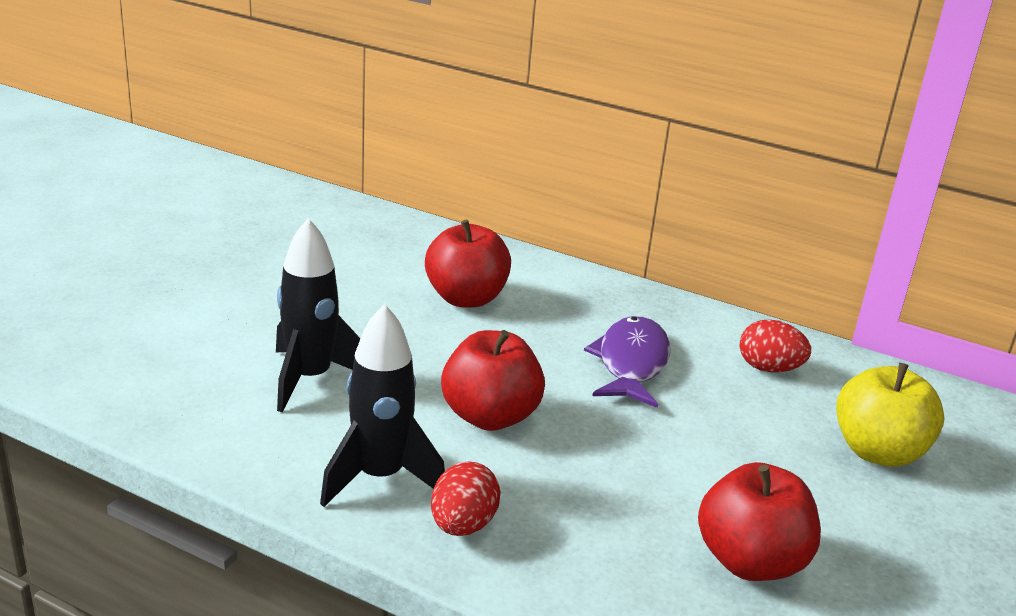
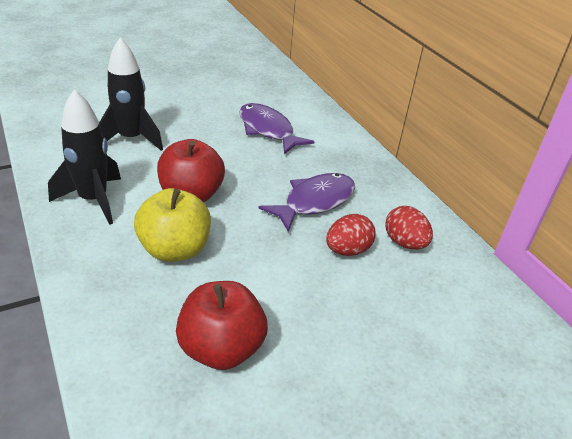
camera: 35 degrees right, 10 degrees up
(462, 525) = (96, 243): red egg -> red egg (347, 250)
(466, 298) = (268, 130): red apple -> purple fish
(877, 452) = (410, 330): yellow apple -> yellow apple (175, 249)

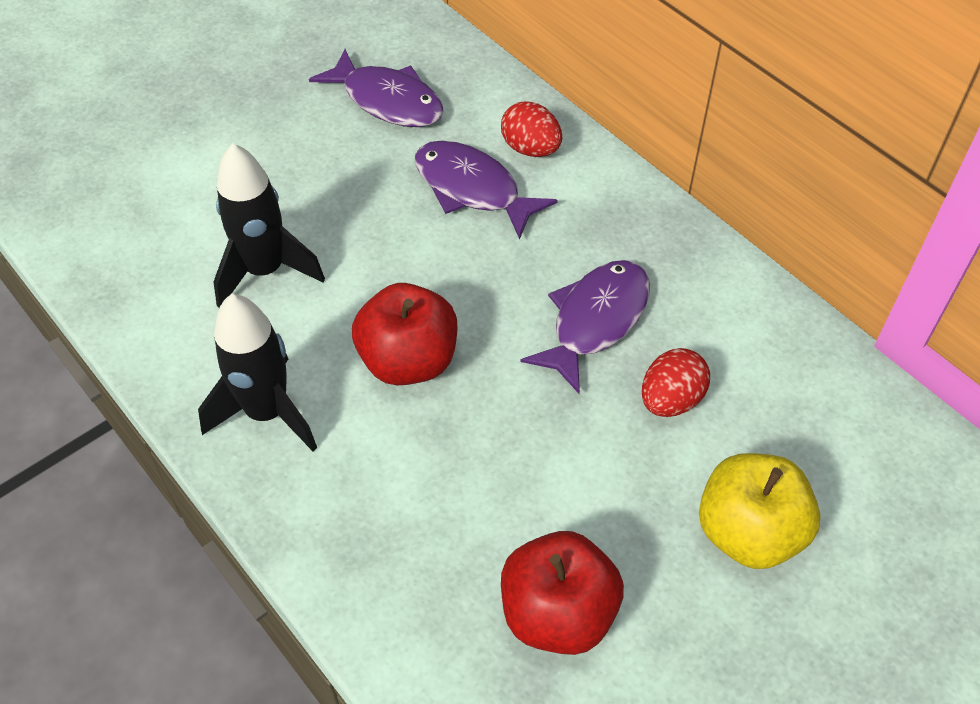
camera: 10 degrees left, 15 degrees up
(175, 249) = (428, 469): yellow apple -> yellow apple (748, 532)
(238, 87) = (388, 101): none -> purple fish
(404, 243) = (746, 363): red egg -> red egg (530, 149)

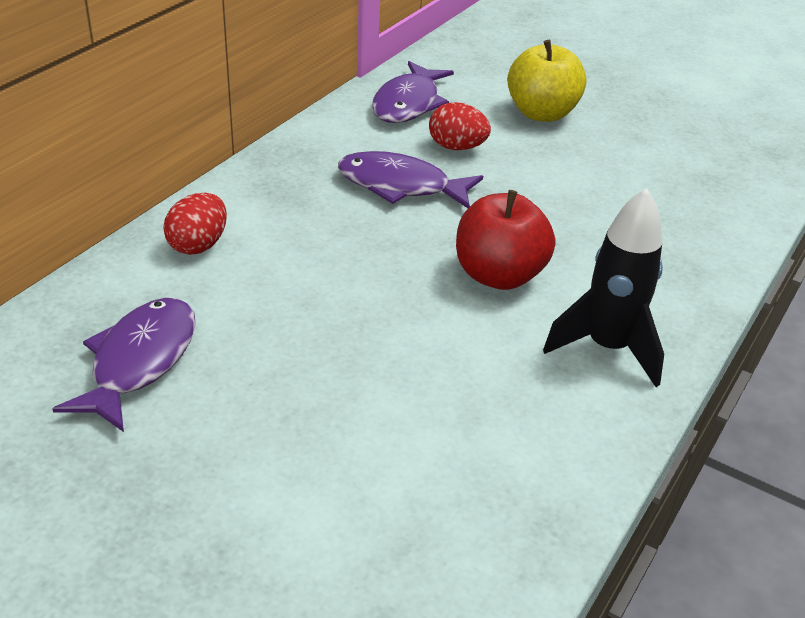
camera: 110 degrees left, 15 degrees down
(265, 271) = (445, 396): black rocket -> none
(472, 189) = (269, 273): purple fish -> purple fish (408, 103)
(558, 613) = (656, 175): red apple -> none

